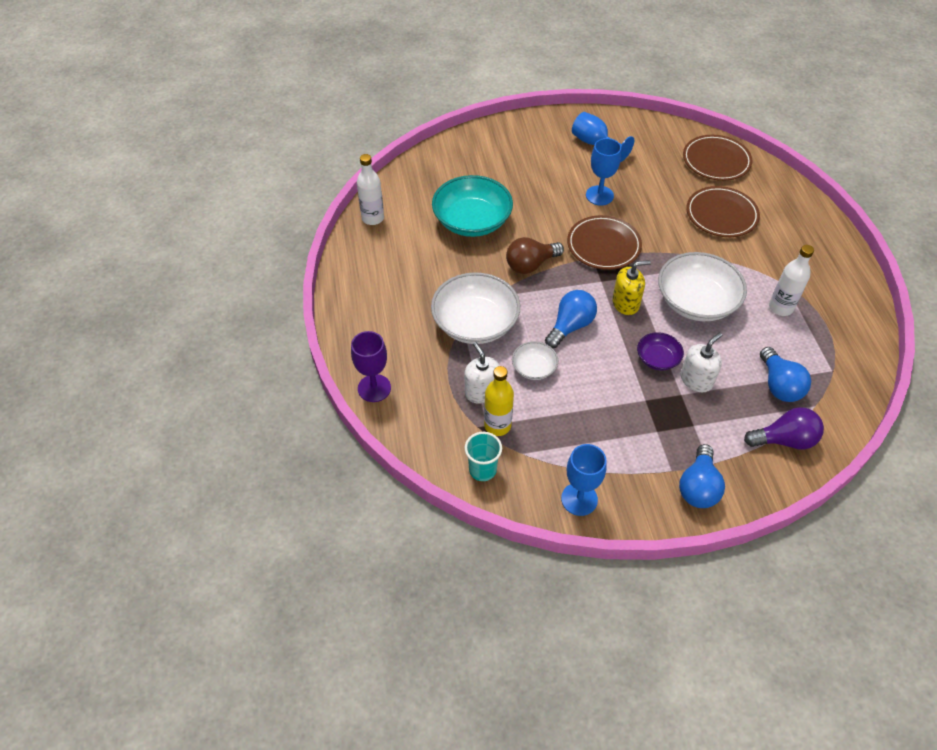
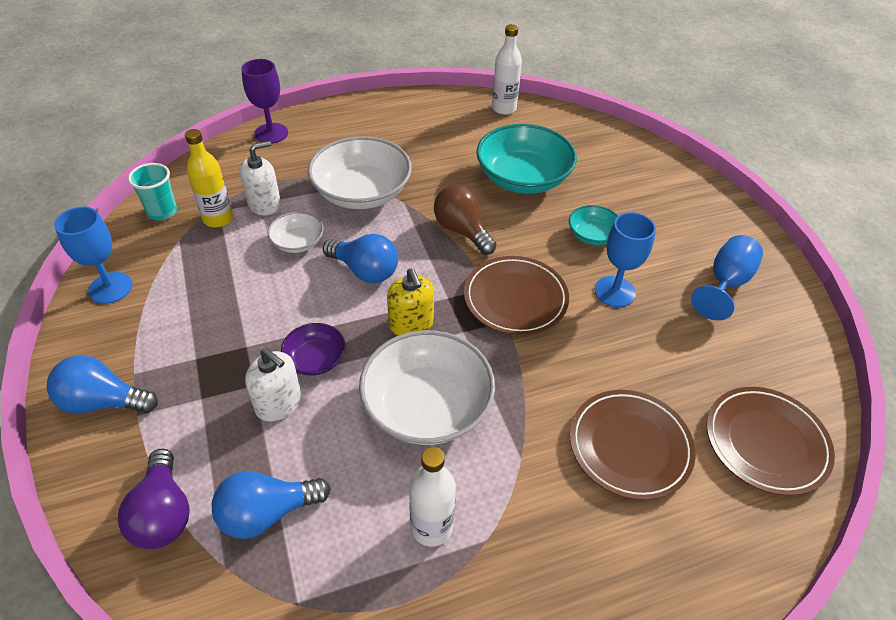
camera: 80 degrees right, 5 degrees down
(543, 195) = (592, 235): none -> turquoise bowl

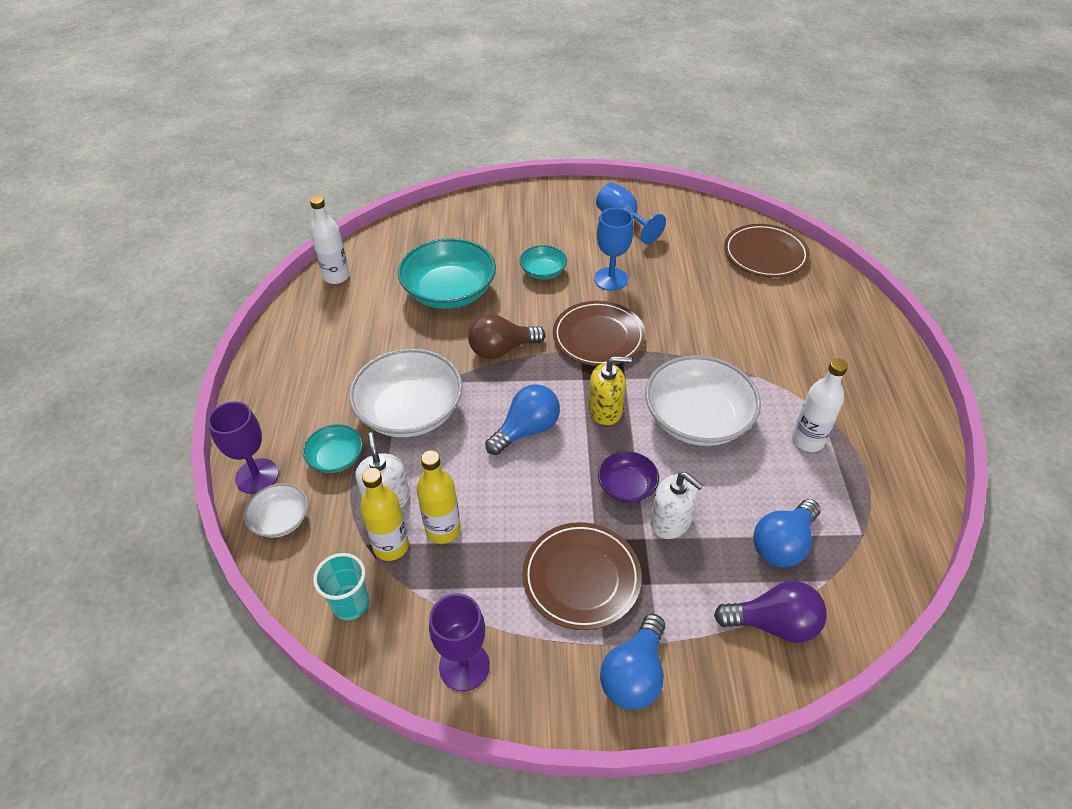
camera: 70 degrees left, 0 degrees up
(110, 288) = (464, 666): blue goblet -> purple goblet
(239, 244) = (443, 529): none -> yellow bottle
(267, 513) = (783, 544): blue light bulb -> blue light bulb turned 45 degrees clockwise
(278, 403) = (670, 521): white soap dispenser -> white soap dispenser turned 75 degrees clockwise
(298, 242) = (463, 477): white bowl -> white bowl (280, 519)
(299, 166) = (336, 458): none -> turquoise bowl
(629, 446) = (756, 317): brown plate -> brown plate (581, 578)

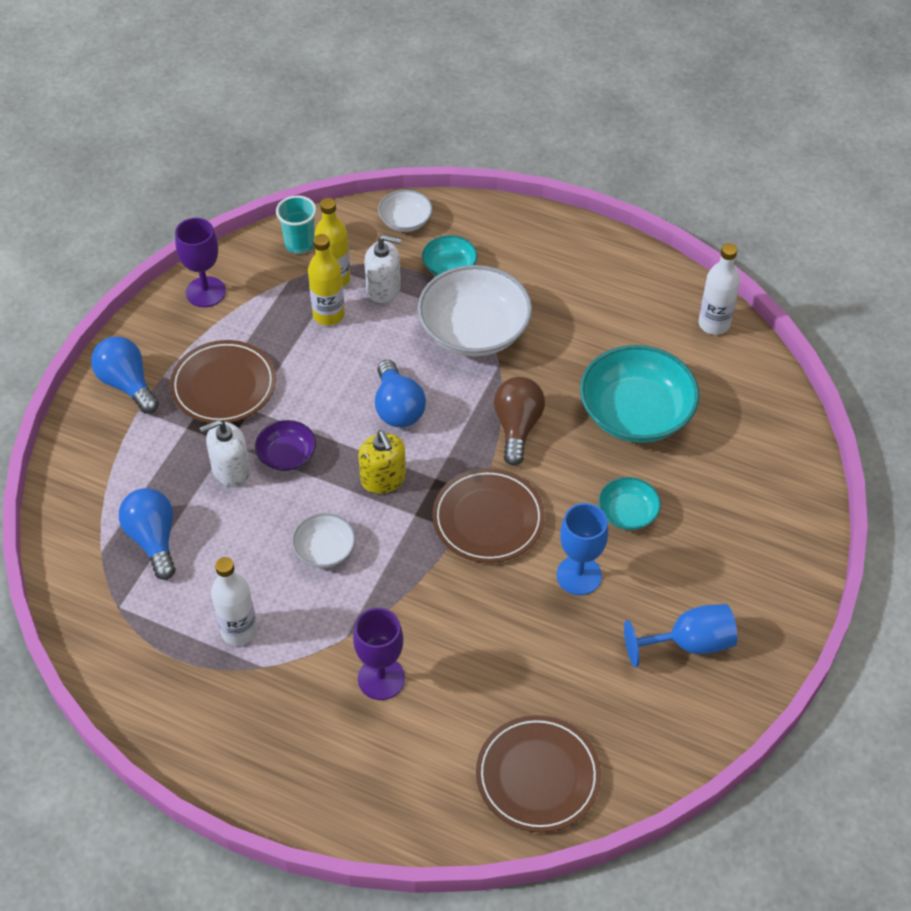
camera: 115 degrees right, 5 degrees up
(257, 476) = (461, 215): purple goblet -> purple goblet (381, 678)
(605, 410) = (383, 479): yellow soap dispenser -> yellow soap dispenser turned 45 degrees counterclockwise
(697, 419) = (325, 550): white bowl -> white bowl, size x0.51
(773, 623) = (97, 491): purple light bulb -> none

